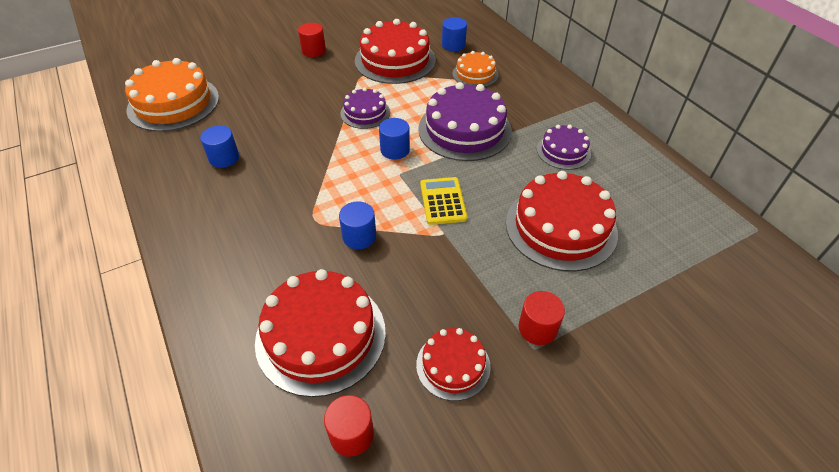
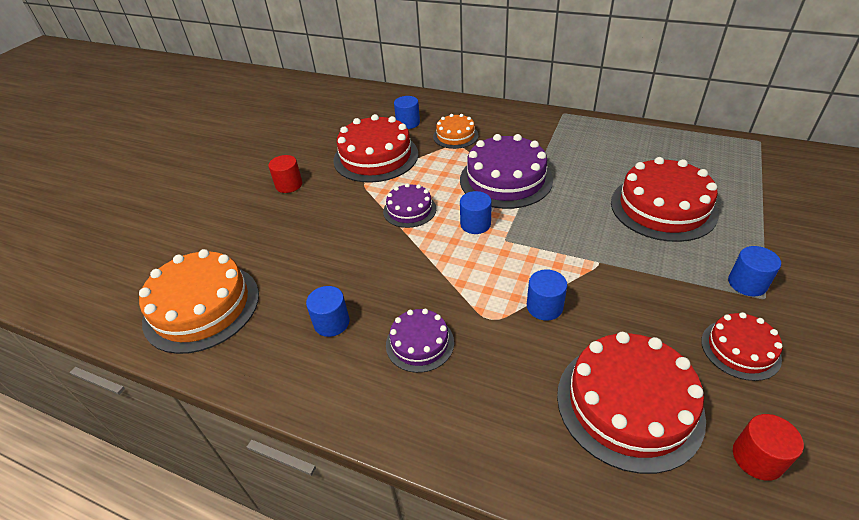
camera: 35 degrees left, 5 degrees down
(443, 201) = (565, 239): yellow calculator -> none
(537, 328) = (747, 283): red cylinder -> blue cylinder
(563, 151) = (592, 156): purple cake -> purple cake (420, 343)

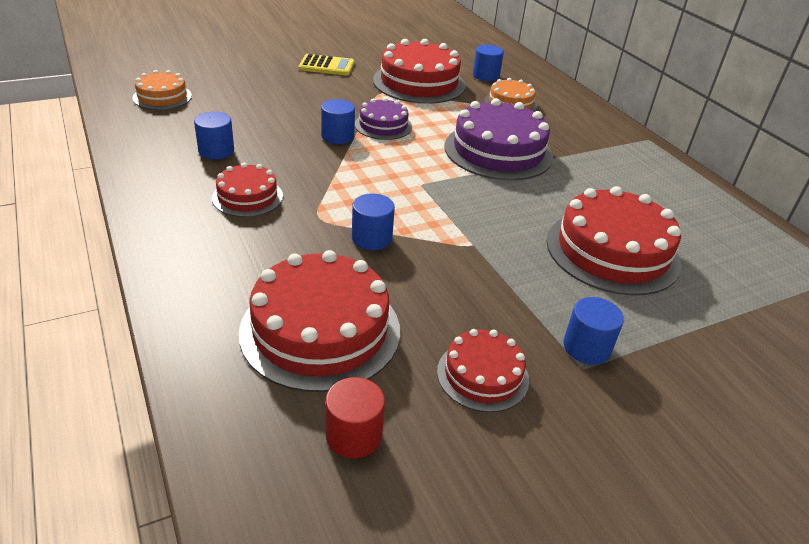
camera: 35 degrees right, 5 degrees down
(202, 307) = (162, 97): orange cake -> orange cake, size x0.55
(289, 185) = (326, 66): red cylinder -> yellow calculator
(420, 343) = (247, 197): purple cake -> red cake
(475, 224) = (416, 162): blue cylinder -> blue cylinder (337, 136)

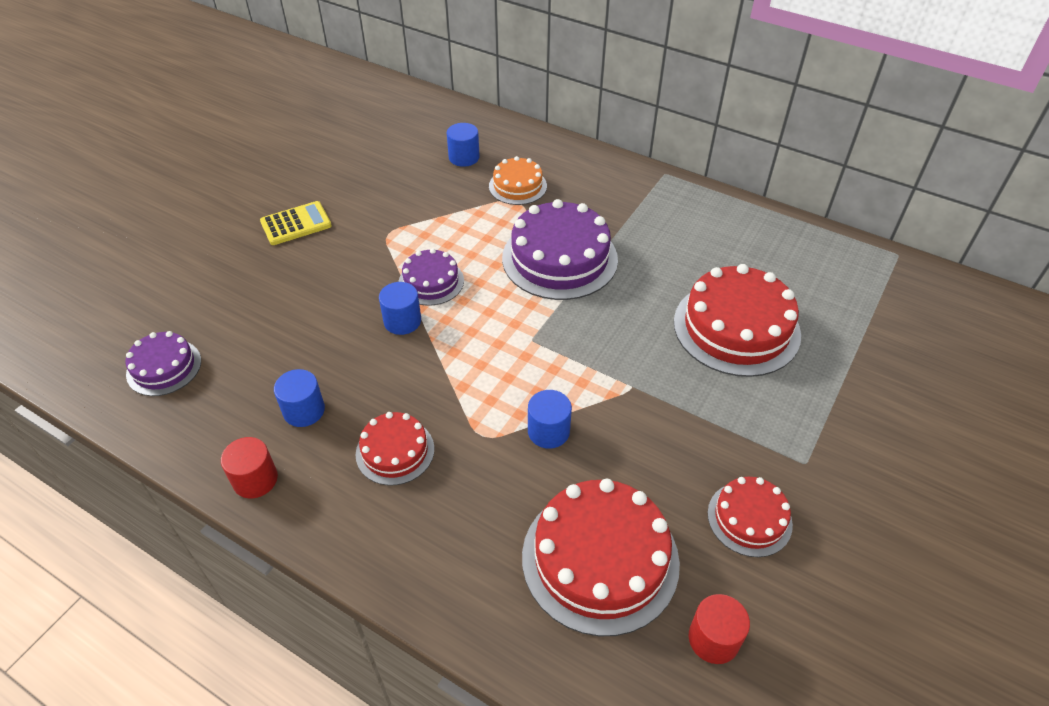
camera: 30 degrees left, 10 degrees up
(143, 169) = (255, 479): none -> red cylinder
(162, 97) = (164, 367): orange cake -> purple cake
(419, 83) = (410, 201): red cake -> none
(586, 347) = (793, 442): blue cylinder -> none

